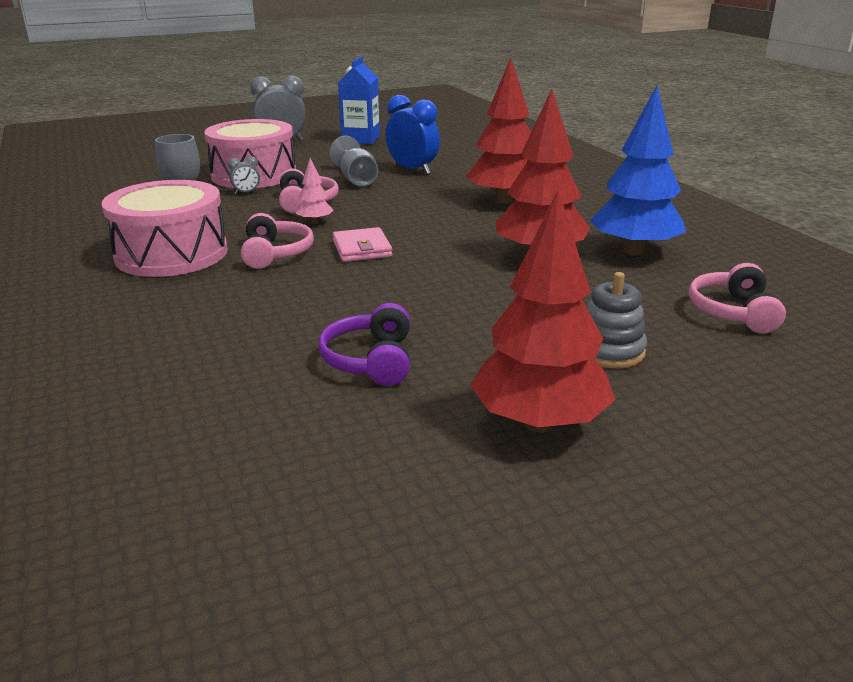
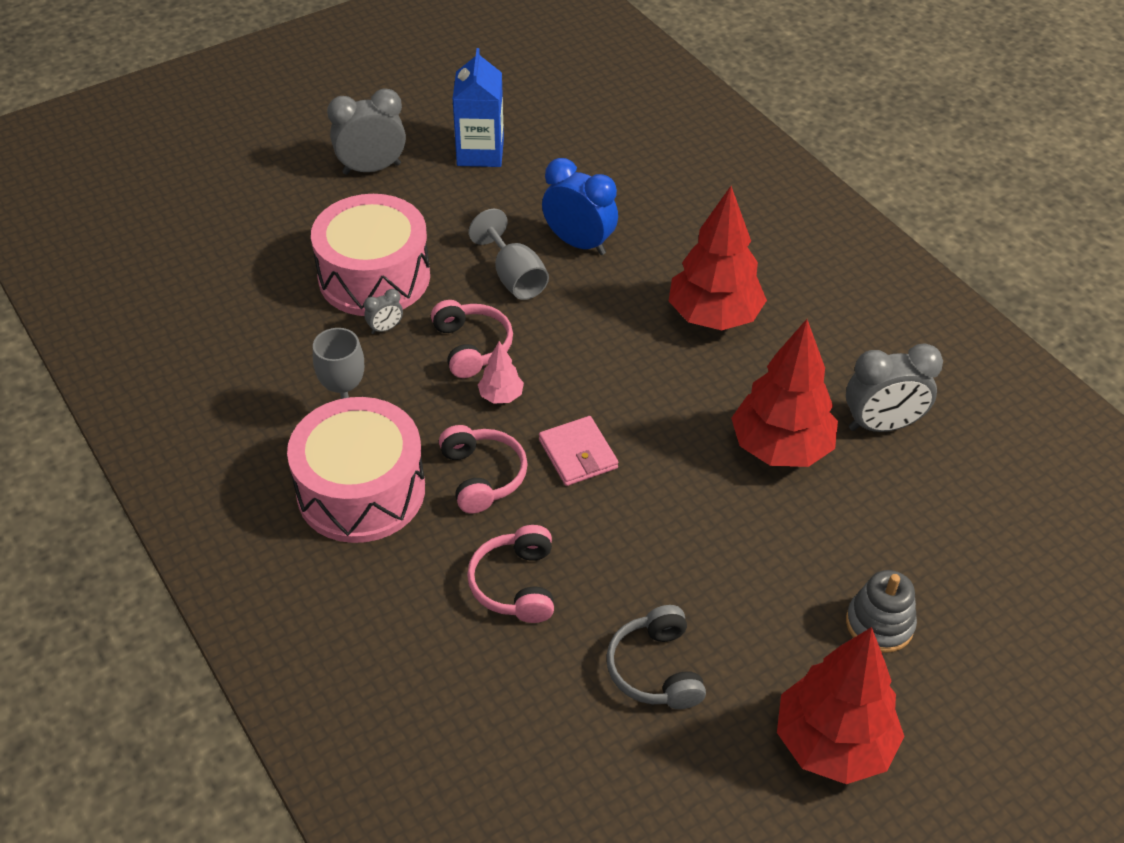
camera: 10 degrees left, 20 degrees up
(371, 360) = (655, 669): purple headphones -> grey headphones
(634, 251) = (882, 425): blue tree -> grey clock
(733, 312) = (992, 539): pink headphones -> pink headphones (516, 584)

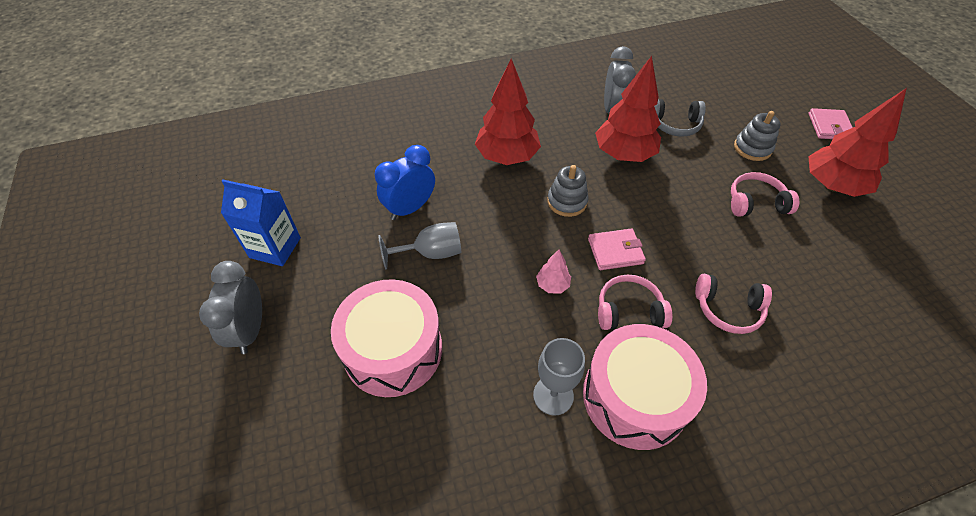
camera: 75 degrees left, 5 degrees up
(385, 328) = (458, 351): grey clock -> none
(471, 347) = (497, 294): pink headphones -> pink headphones (755, 203)
(651, 392) = (567, 201): none -> grey stacking toy
(655, 669) = (791, 249): grey headphones -> grey headphones (675, 124)
(1008, 757) = (829, 127): none -> pink wallet

